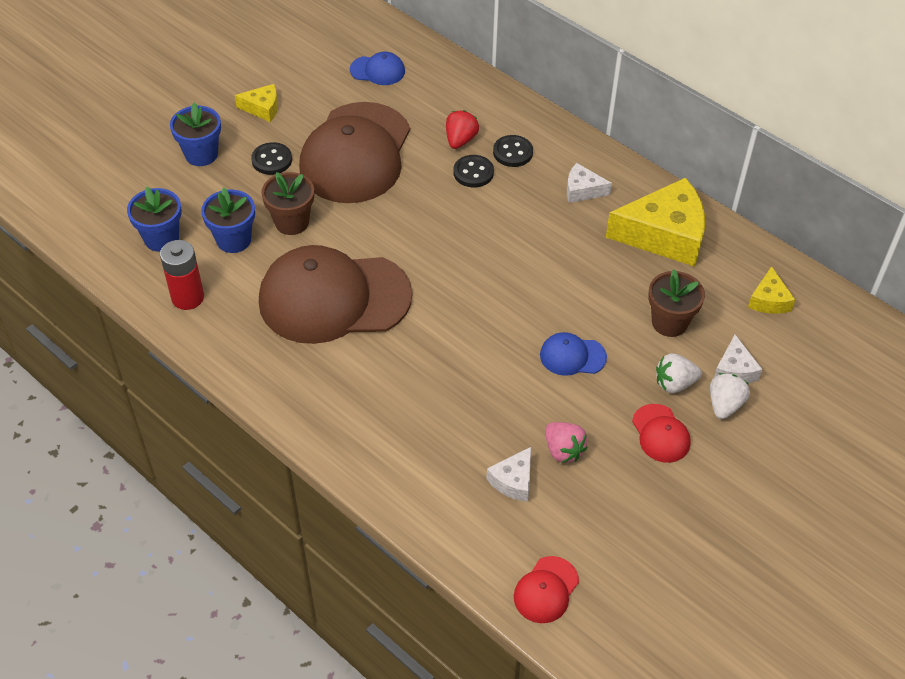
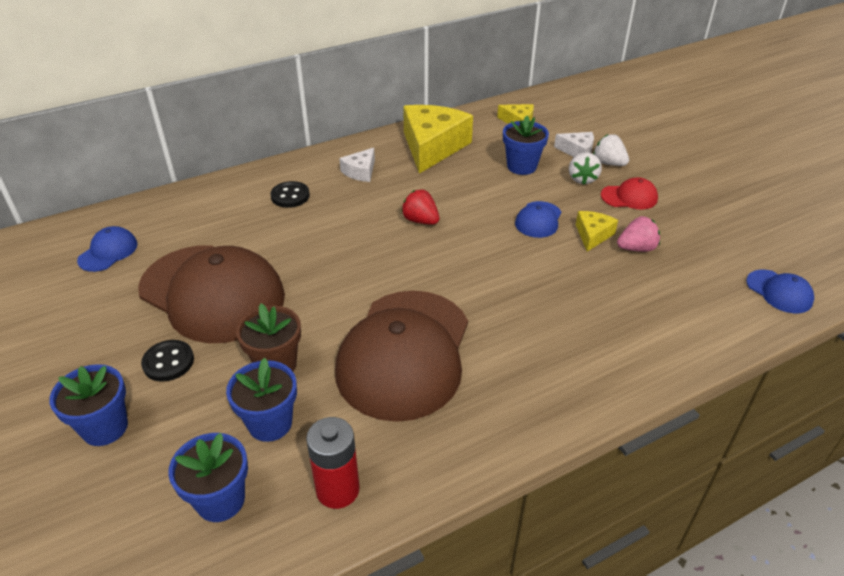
camera: 70 degrees left, 10 degrees down
(262, 108) = (78, 353): yellow cheese -> yellow cheese (593, 235)
(460, 140) = (251, 221): red strawberry -> red strawberry (420, 220)
(473, 172) = (297, 223): black button -> none
(513, 481) = (664, 283): white cheese -> none
(546, 590) = (779, 292): red cap -> blue cap
(669, 322) = (521, 166): brown flower pot -> blue flower pot

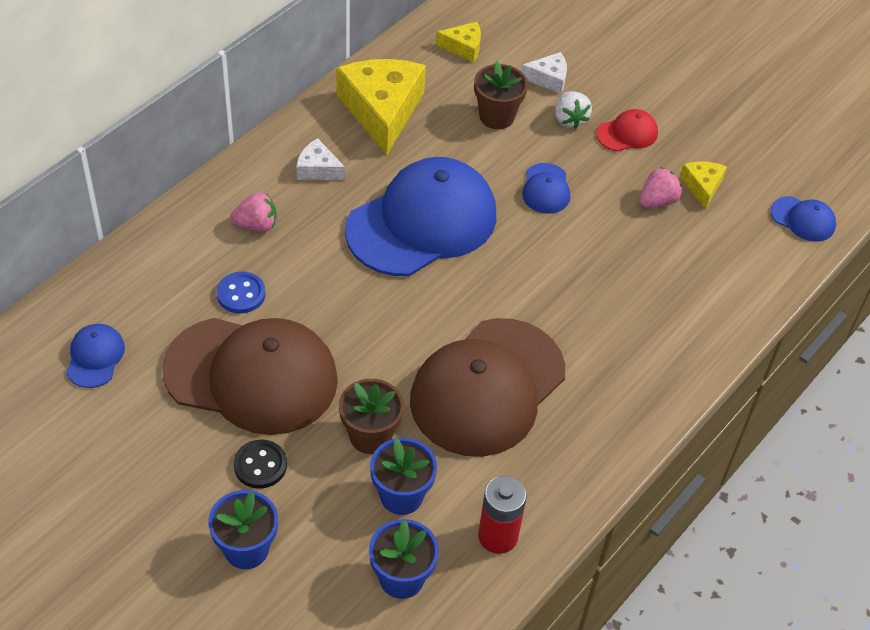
camera: 25 degrees left, 10 degrees up
(246, 236) = (241, 294): none -> blue button
(290, 196) = (256, 225): black button -> pink strawberry
(360, 172) = (318, 169): white cheese -> white cheese turned 105 degrees clockwise
(404, 353) = (487, 387): brown cap -> brown cap turned 45 degrees clockwise
(420, 220) = (422, 222): red strawberry -> blue cap
(521, 166) = (497, 116): blue flower pot -> brown flower pot
(593, 235) = (608, 195): yellow cheese -> yellow cheese (702, 186)
(608, 163) = (589, 89): white strawberry -> none

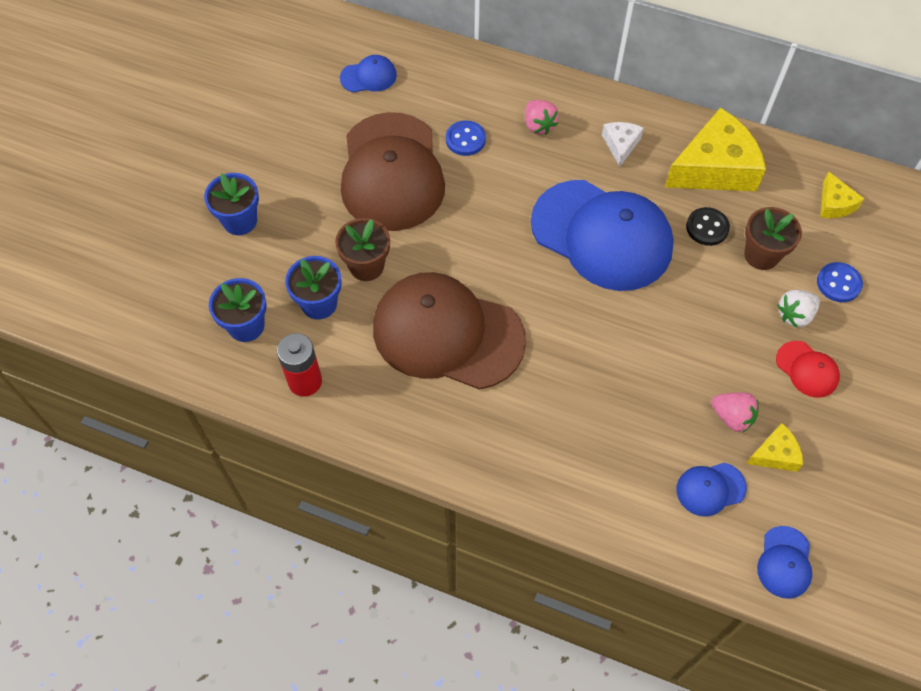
camera: 75 degrees right, 10 degrees up
(260, 465) = (313, 205): black button -> black button (707, 227)
(546, 189) = (694, 318): blue cap -> blue cap (710, 489)
(548, 79) = (838, 283): white cheese -> blue button

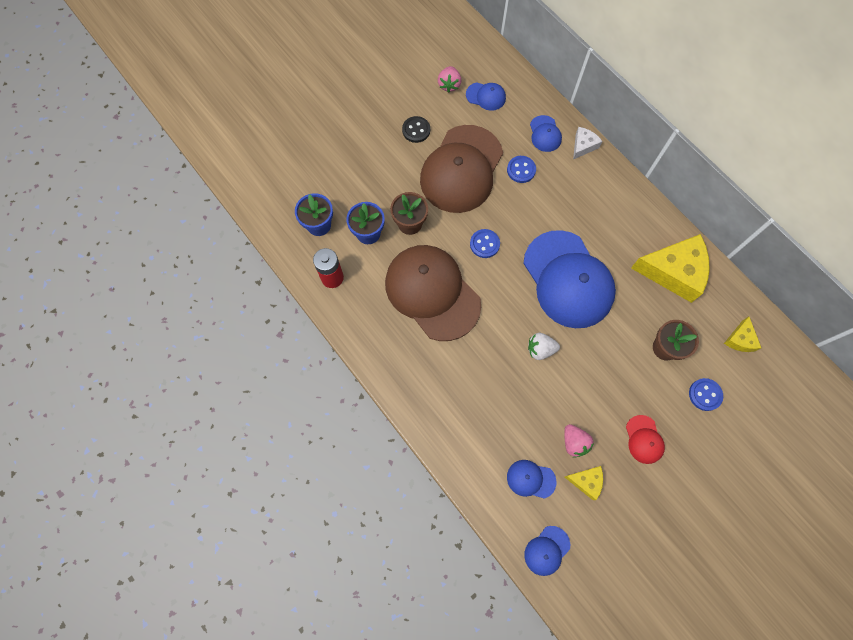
camera: 30 degrees right, 10 degrees up
(240, 221) = (353, 155): blue flower pot -> none
(468, 86) = (545, 134): none -> blue cap
(476, 244) = (484, 244): none -> blue button
(538, 125) = (574, 183): pink strawberry -> pink strawberry (449, 85)
(621, 145) = (620, 224): white cheese -> white cheese (583, 146)
(707, 227) = (641, 310): black button -> black button (416, 130)
(795, 315) = (660, 400): white strawberry -> white strawberry (540, 349)

